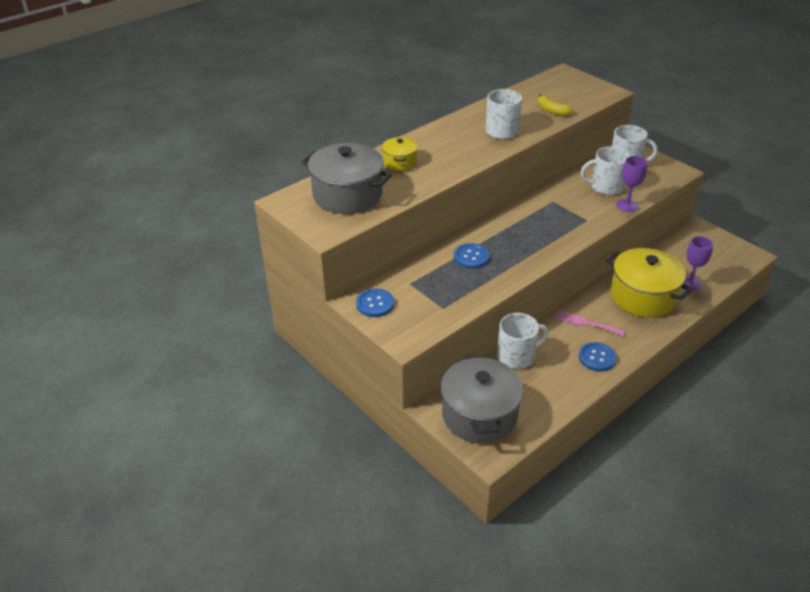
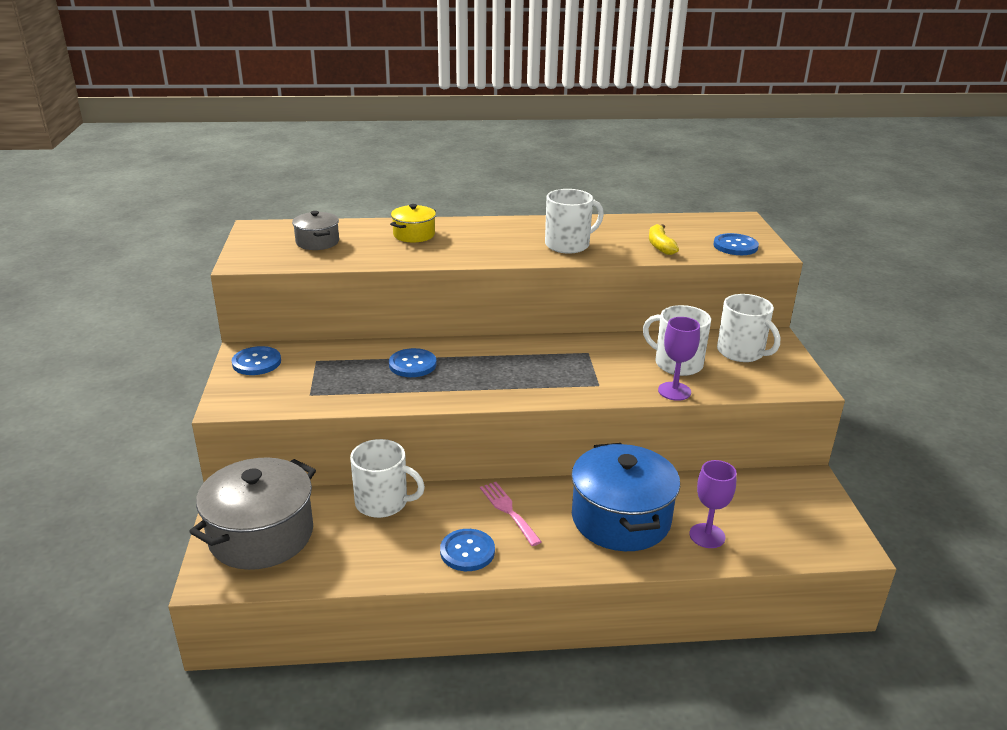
camera: 35 degrees right, 10 degrees down
(347, 195) = (317, 242): grey pot -> grey pot, size x0.51
(589, 94) = (735, 246): none -> blue button
(642, 296) = (620, 519): yellow pot -> blue pot

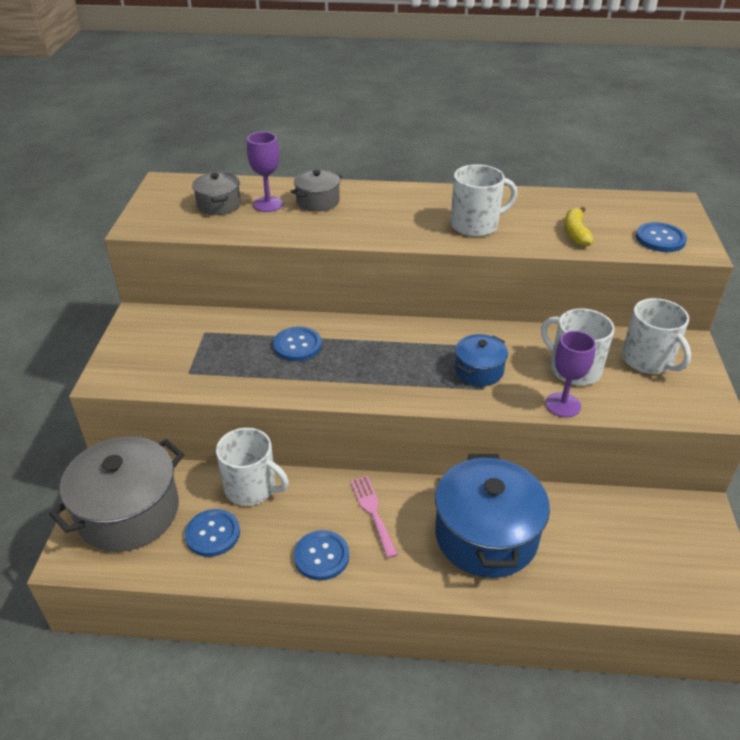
camera: 10 degrees right, 10 degrees up
(256, 362) = (147, 329): blue button -> blue button (213, 534)
(414, 235) = (318, 201): yellow pot -> grey pot
(591, 371) = (479, 370): none -> blue pot
(707, 536) = (573, 568): purple goblet -> purple goblet (268, 204)

